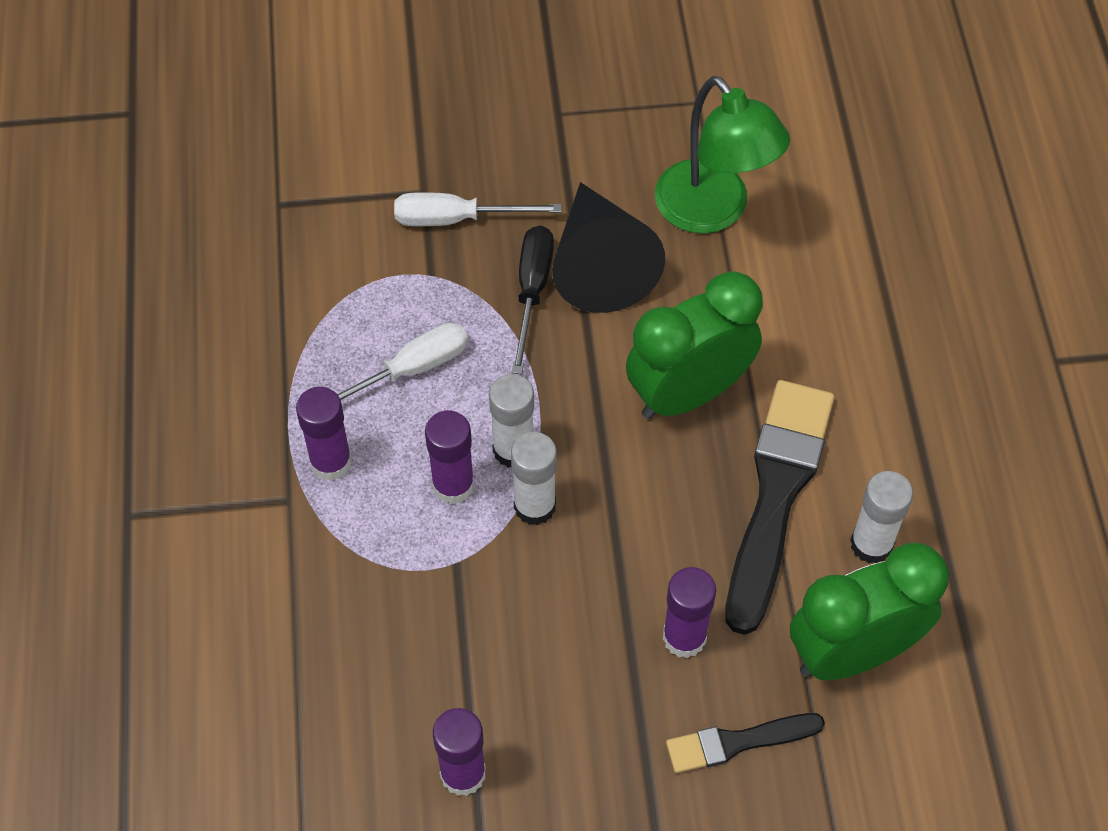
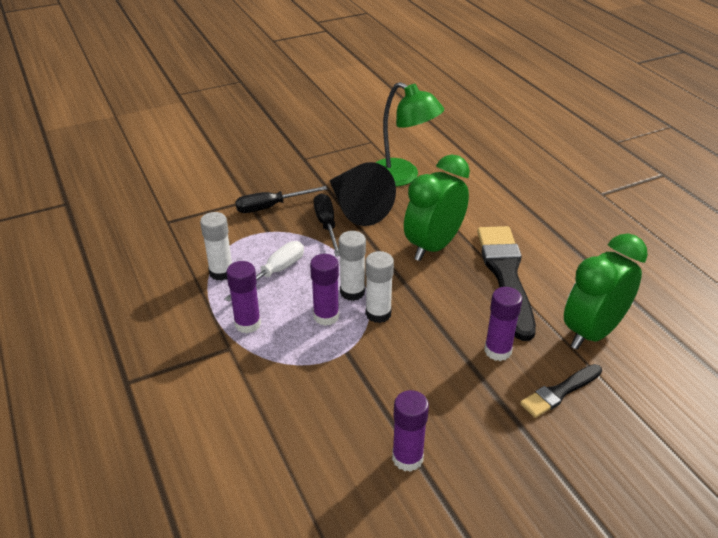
camera: 20 degrees left, 20 degrees down
(457, 219) = (271, 207): white screwdriver -> black screwdriver
(871, 544) = (568, 284): white glue stick -> white glue stick (221, 272)

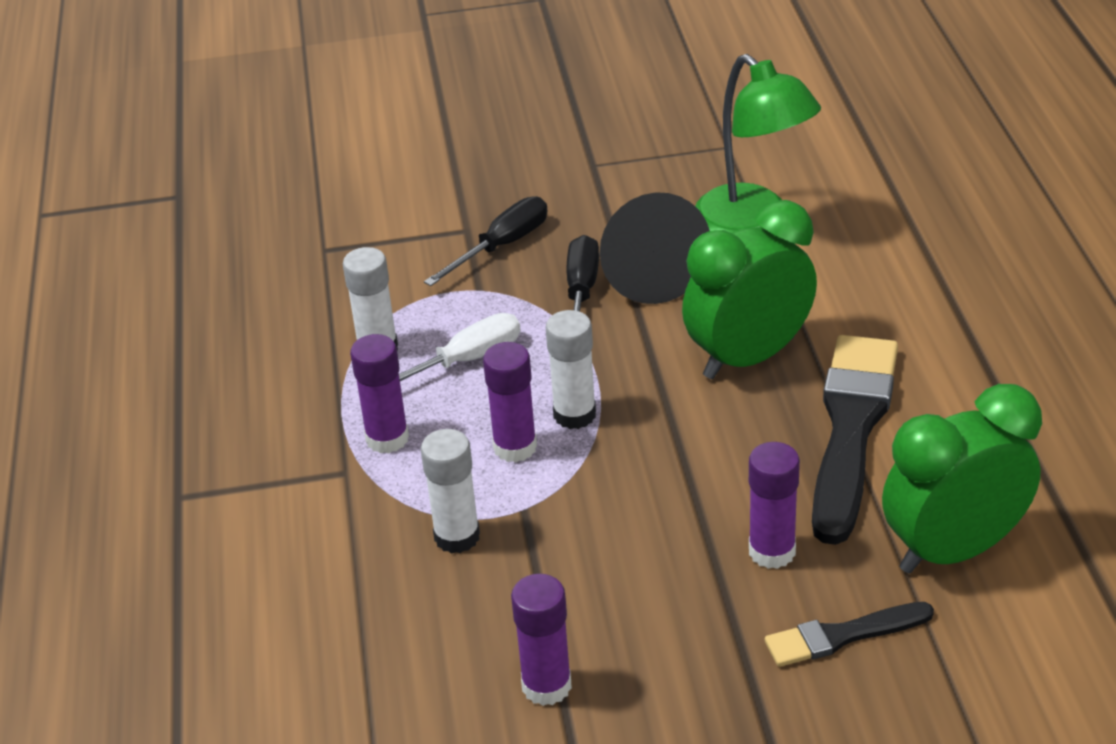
camera: 20 degrees right, 0 degrees up
(271, 207) = (501, 246): black screwdriver -> black screwdriver turned 135 degrees clockwise
(378, 314) = (601, 457): white glue stick -> white glue stick (457, 537)

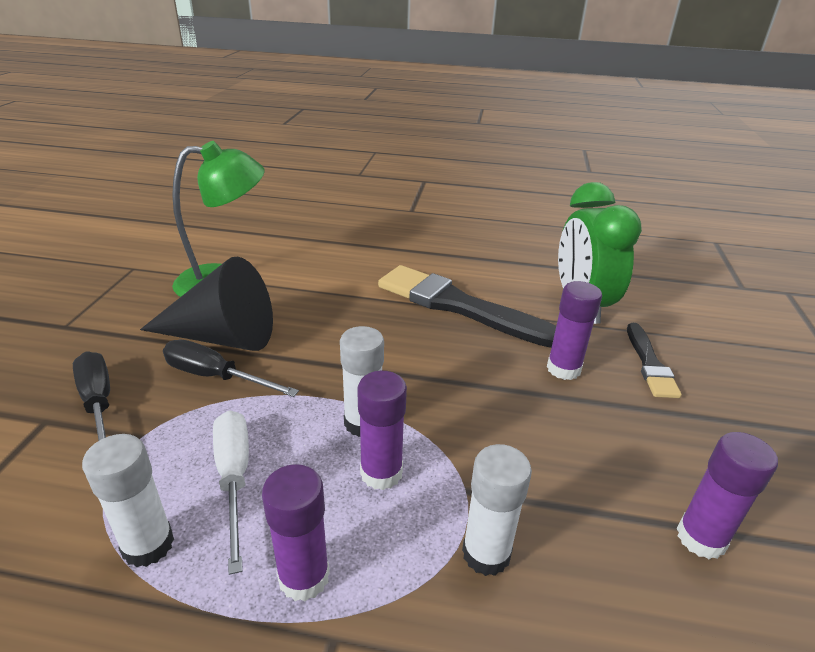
camera: 75 degrees left, 5 degrees down
(749, 358) = (362, 322): green clock -> none

